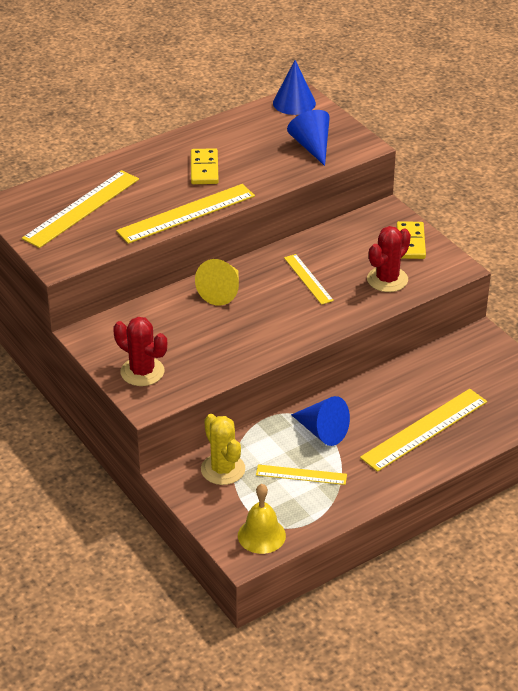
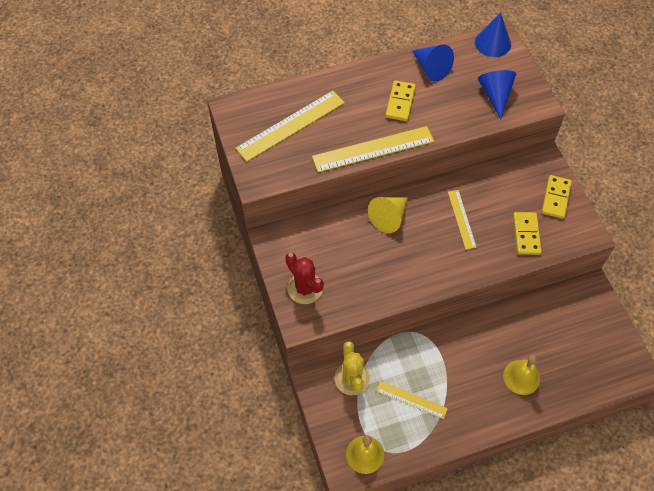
camera: 15 degrees right, 20 degrees up
(322, 432) = (439, 359): blue cone -> blue cone (431, 68)
(387, 279) = (526, 234): red cactus -> yellow domino
(424, 429) = (521, 377): yellow ruler -> yellow bell

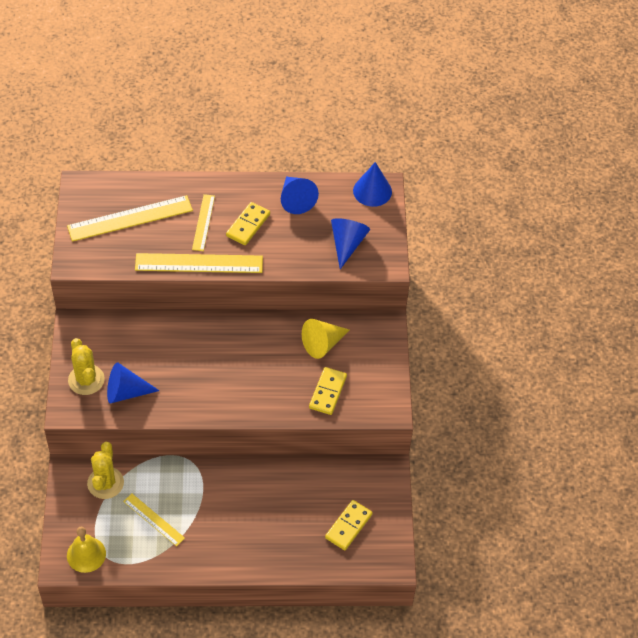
camera: 15 degrees right, 5 degrees down
(305, 288) = (86, 380): red cactus -> yellow cactus
(347, 289) = (126, 392): none -> blue cone
(389, 217) = (199, 337): yellow cone -> yellow cone (322, 344)
(461, 219) = (270, 359): yellow ruler -> yellow ruler (203, 222)
(521, 377) = (272, 532): yellow bell -> none
(555, 198) = (376, 366): yellow domino -> yellow domino (348, 526)

